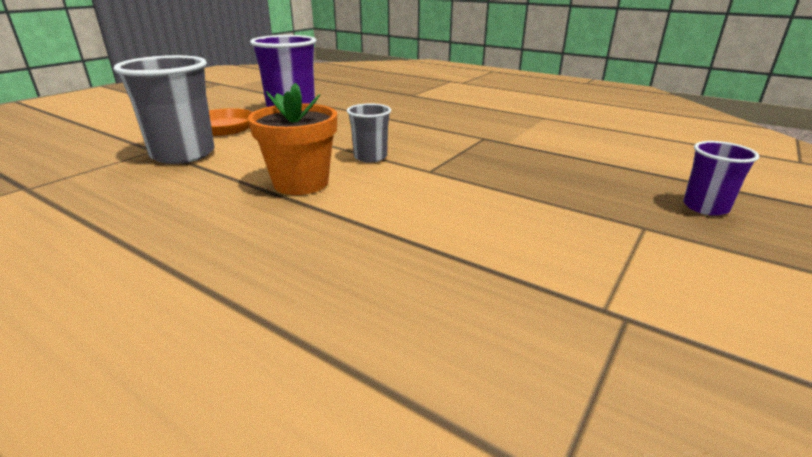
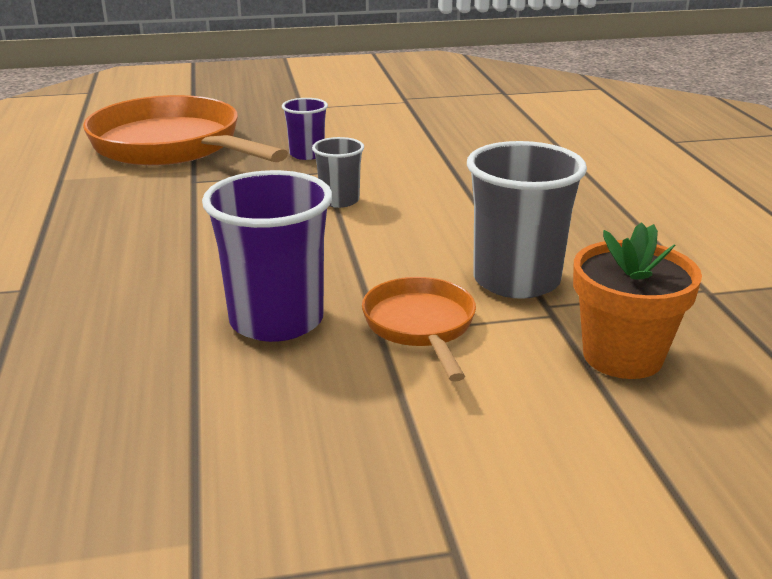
camera: 135 degrees left, 0 degrees up
(301, 183) = (441, 198): orange flower pot -> orange flower pot (622, 356)
(570, 149) = (173, 146): none -> orange pan
(705, 207) = (242, 101): purple cup -> purple cup (307, 154)

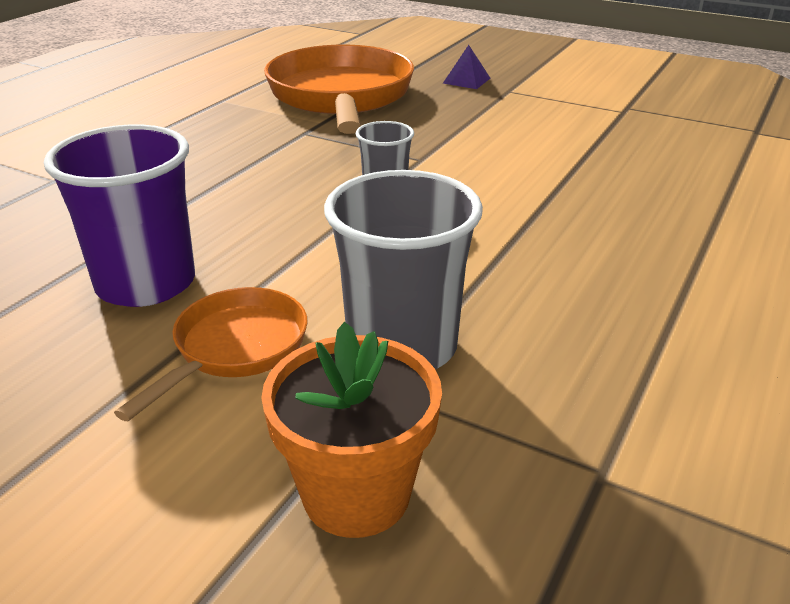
camera: 40 degrees right, 5 degrees up
(256, 108) = (466, 80): none -> purple pyramid
(307, 154) = (434, 137): purple cup -> none

